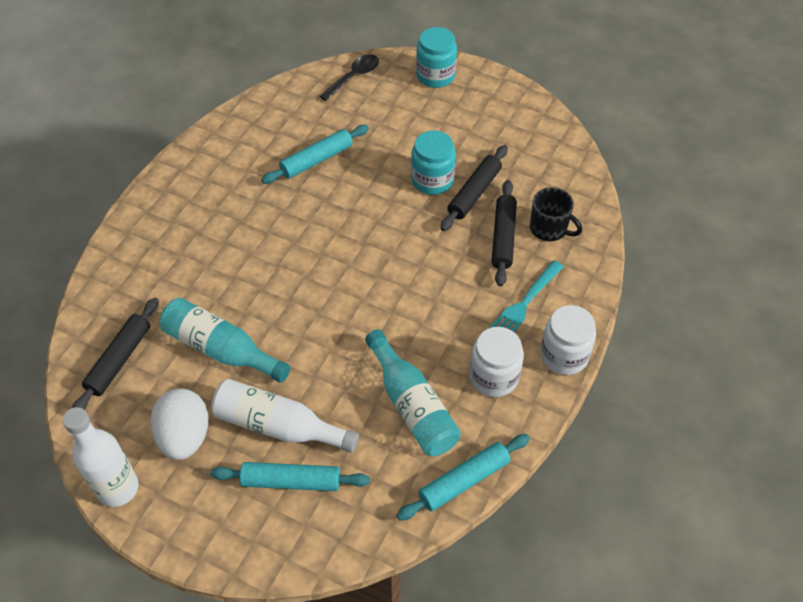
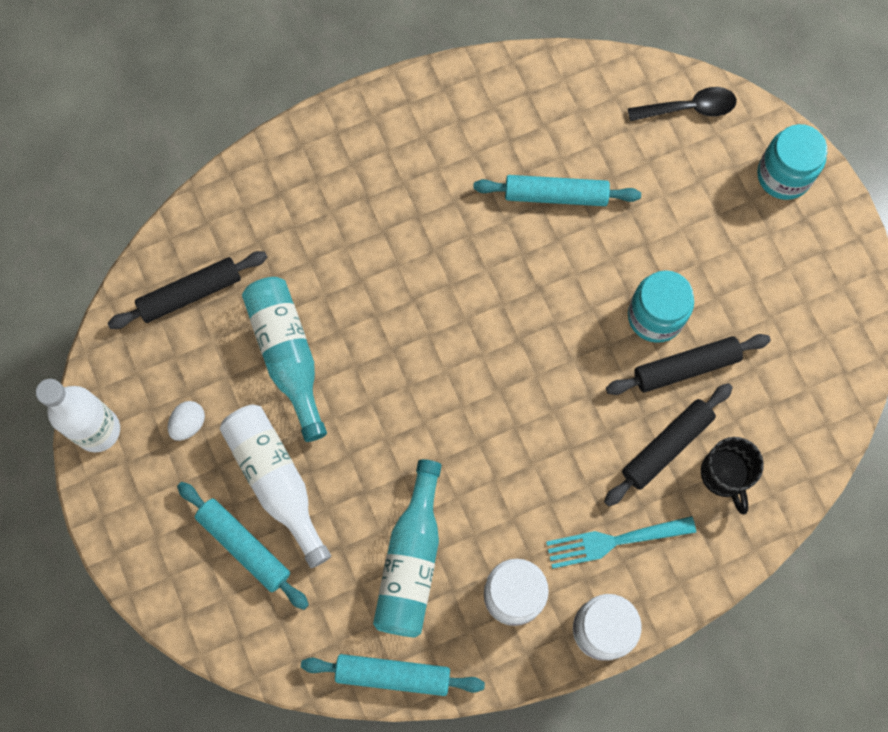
camera: 40 degrees right, 20 degrees up
(185, 436) = (188, 424): white egg -> white egg, size x0.51

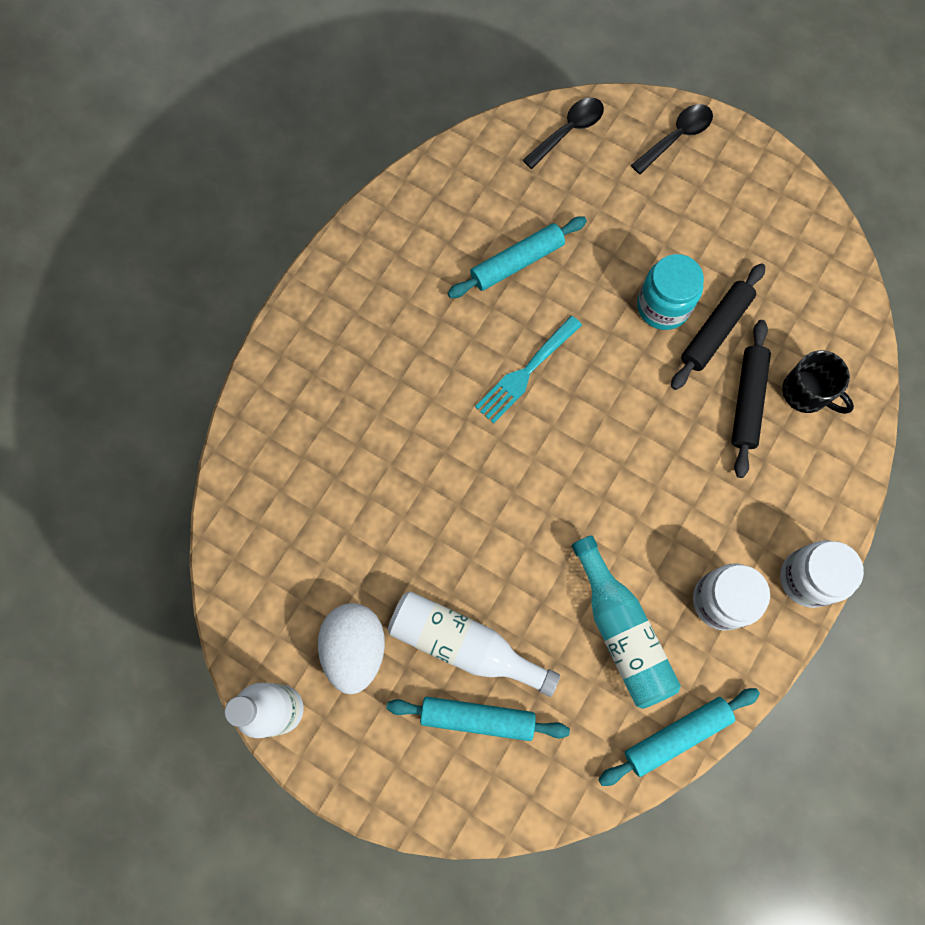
camera: 35 degrees left, 0 degrees up
(188, 424) = (355, 648): white egg -> white egg, size x1.97
(190, 293) = (276, 538): black rolling pin -> none
(287, 355) = (396, 534): turquoise bottle -> none
(613, 541) = (764, 503): turquoise fork -> turquoise fork (526, 373)
(783, 175) = (676, 137): turquoise jar -> black spoon

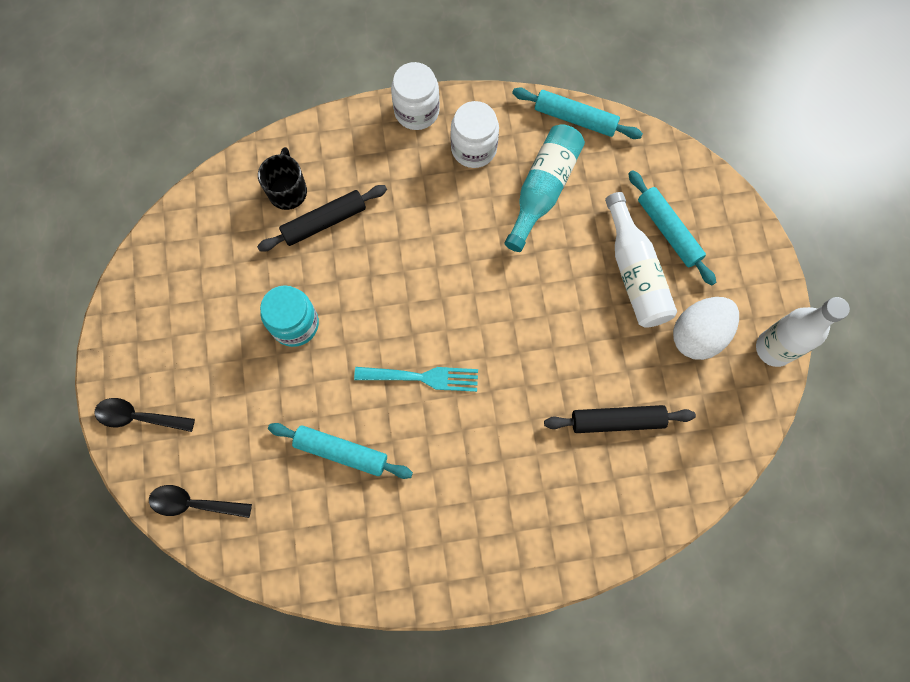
camera: 130 degrees left, 0 degrees up
(715, 330) = (286, 277): black rolling pin -> black rolling pin (617, 421)

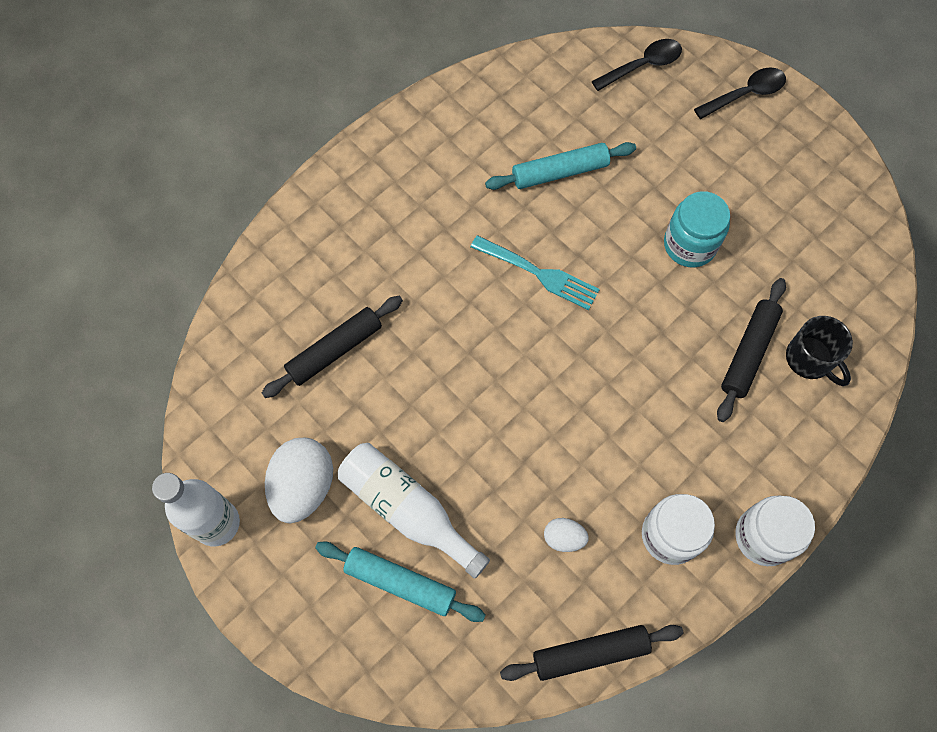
camera: 145 degrees right, 5 degrees down
(423, 377) = (539, 274): turquoise fork -> turquoise fork turned 120 degrees counterclockwise
(543, 190) = (564, 538): turquoise bottle -> white egg
(575, 118) = (590, 653): turquoise rolling pin -> black rolling pin

